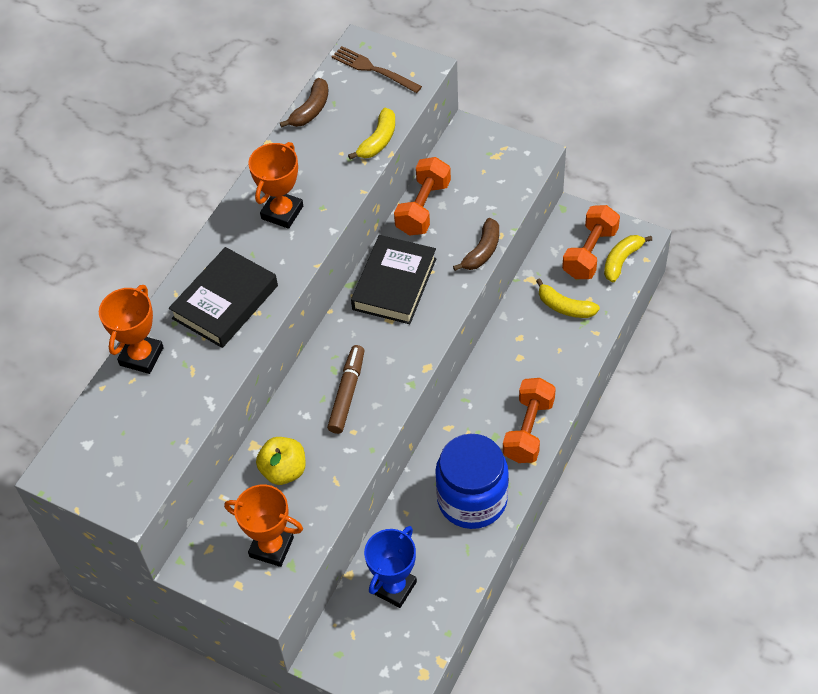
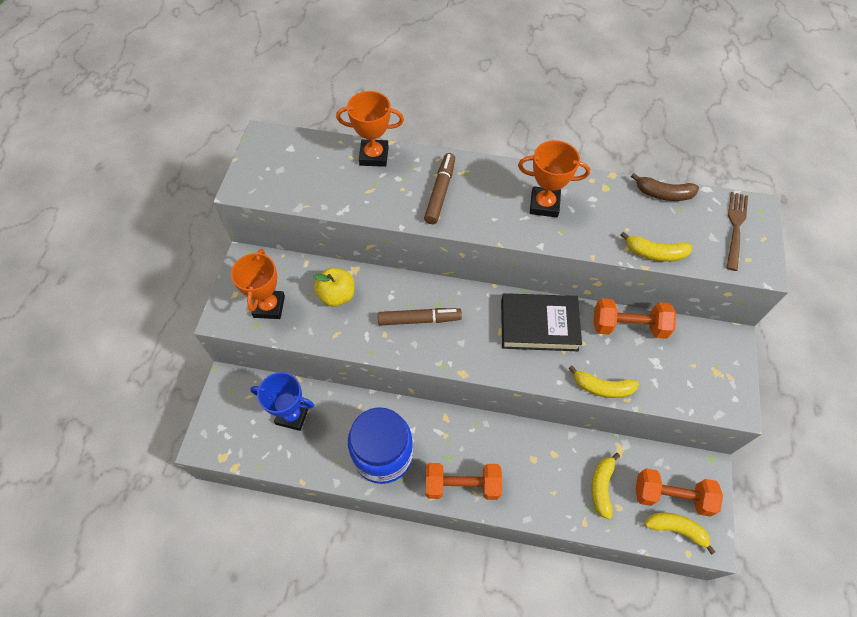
camera: 70 degrees right, 5 degrees up
(225, 302) = (440, 192): black book -> brown marker
(482, 251) = (602, 387): brown banana -> yellow banana

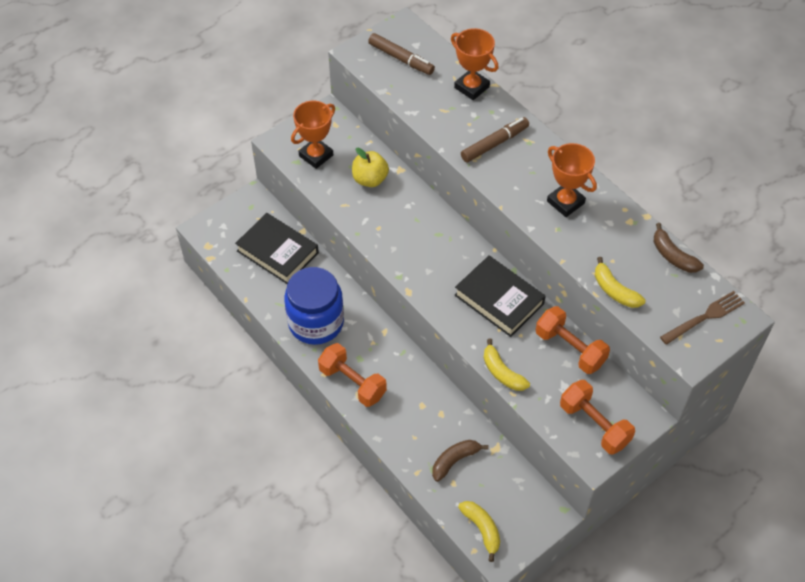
camera: 40 degrees right, 5 degrees down
(292, 415) = (277, 252): blue trophy -> black book
(419, 320) = (413, 235): brown marker -> brown marker (401, 59)
(602, 486) = (455, 460): yellow banana -> brown banana
(671, 496) = (502, 507): orange dumbbell -> orange dumbbell (594, 425)

